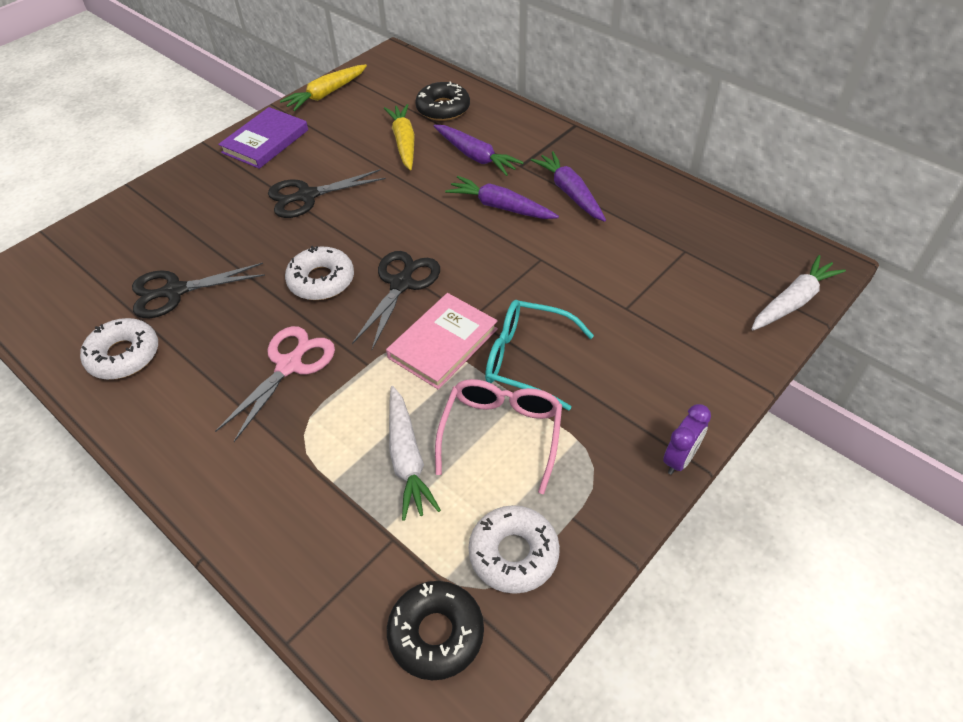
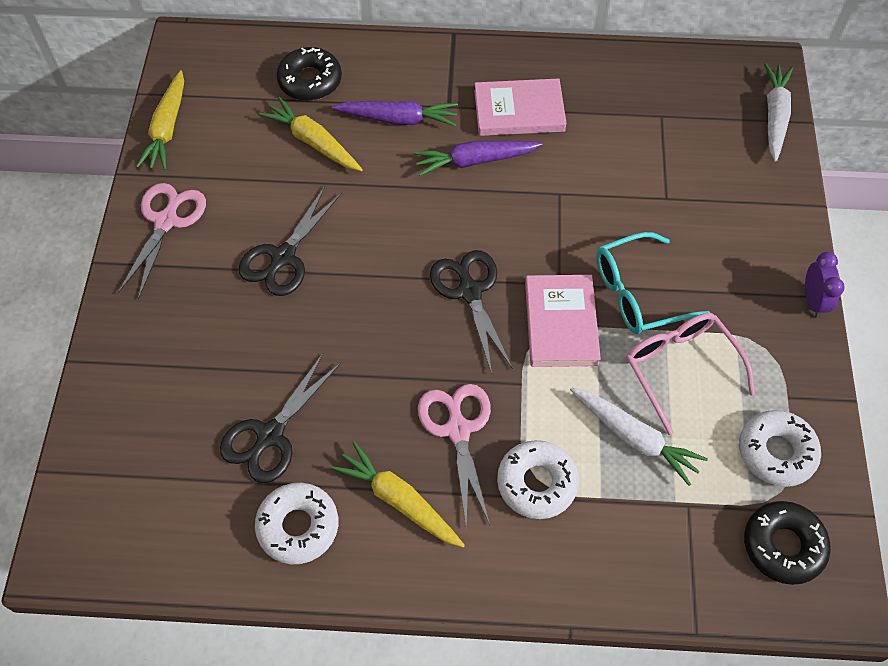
camera: 40 degrees left, 10 degrees up
(199, 383) = (399, 500): none -> yellow carrot
(265, 141) = (166, 221): purple book -> pink scissors
(321, 280) = (396, 334): white donut -> white donut (536, 483)
(569, 192) = (519, 111): purple carrot -> pink book

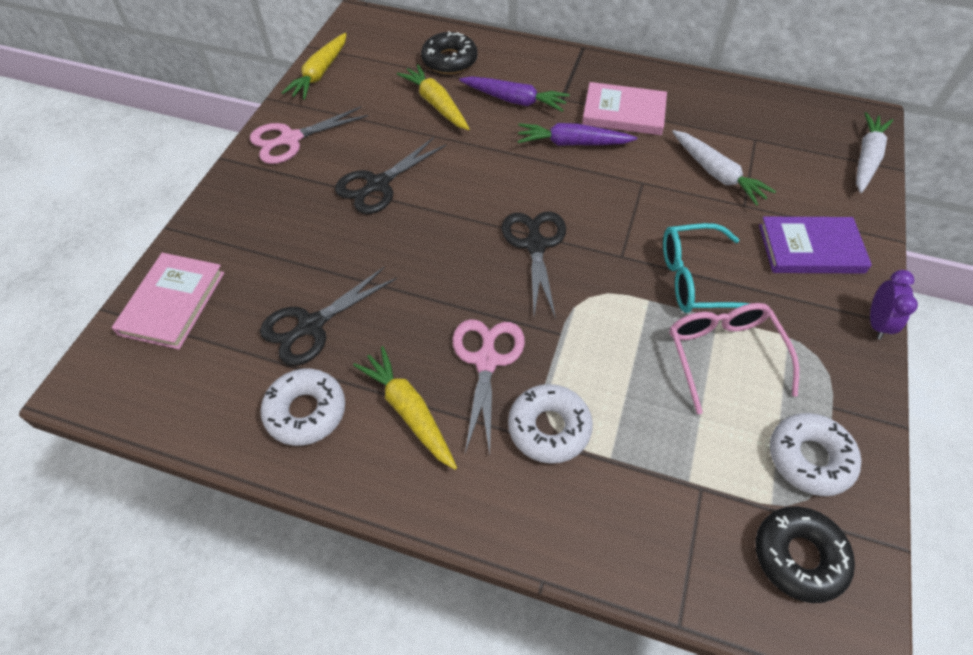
camera: 15 degrees right, 5 degrees down
(166, 221) = (291, 139): pink scissors -> pink scissors turned 150 degrees counterclockwise
(561, 323) = (614, 289): pink book -> pink book (172, 303)
(634, 438) = (661, 409): white carrot -> white carrot (717, 174)
(739, 234) = (810, 249): none -> purple book

